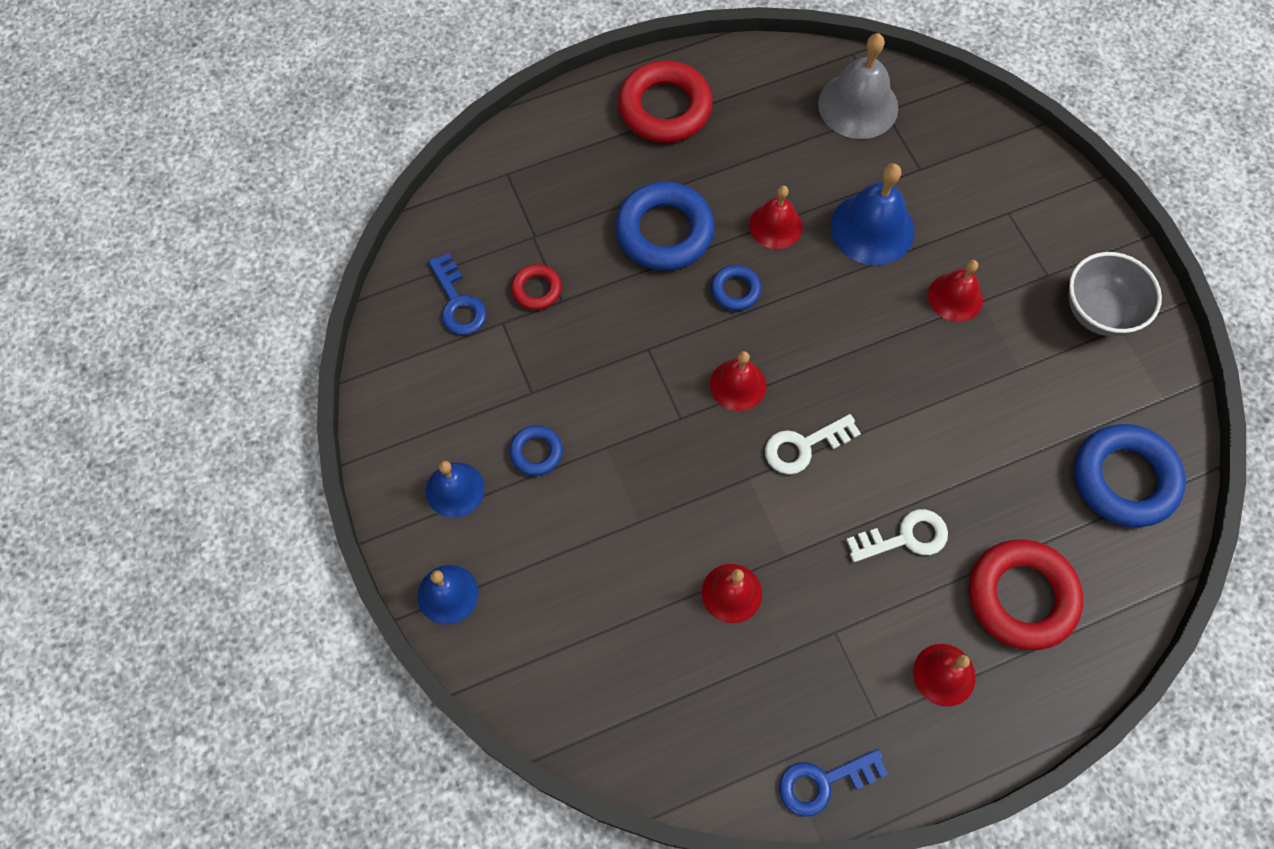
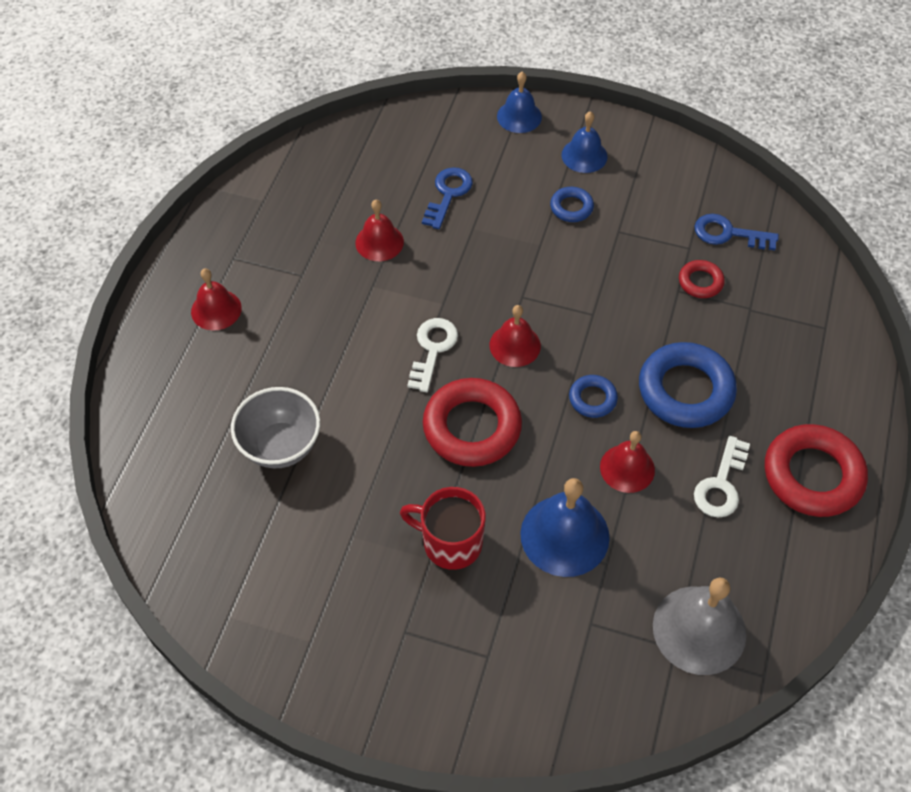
camera: 130 degrees right, 10 degrees down
(824, 782) = (231, 209): blue key -> blue key (448, 194)
(904, 537) = (314, 357): white key -> white key (721, 484)
(955, 297) = (450, 543): red bell -> red mug
(1021, 597) = (209, 390): red ring -> red ring (472, 427)
(1098, 312) = (337, 639): grey bowl -> grey bowl (281, 446)
(1124, 479) = (207, 526): blue ring -> none

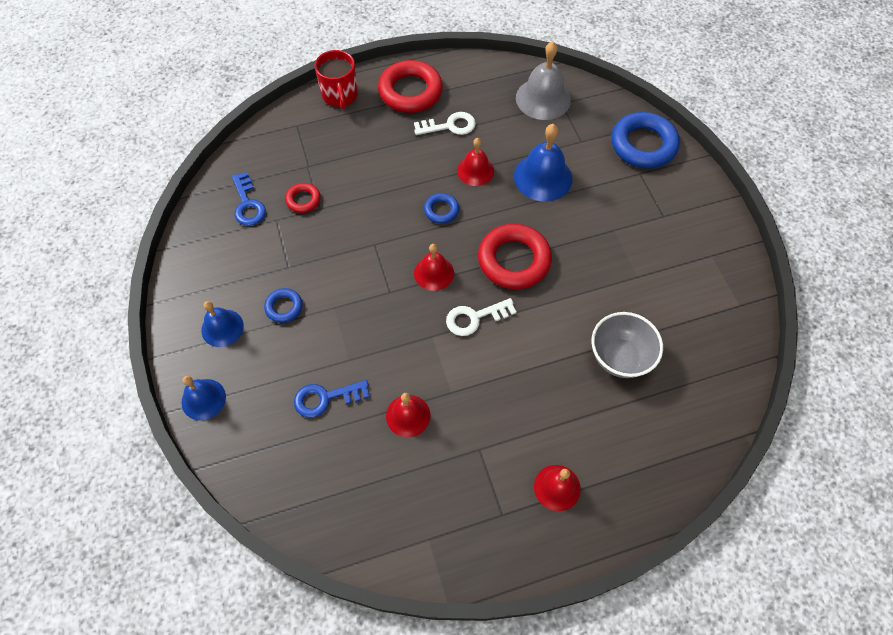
camera: 125 degrees left, 5 degrees up
(450, 543) = (596, 226): red mug -> red mug (340, 96)
(685, 390) = (398, 169): blue ring -> blue ring (643, 145)

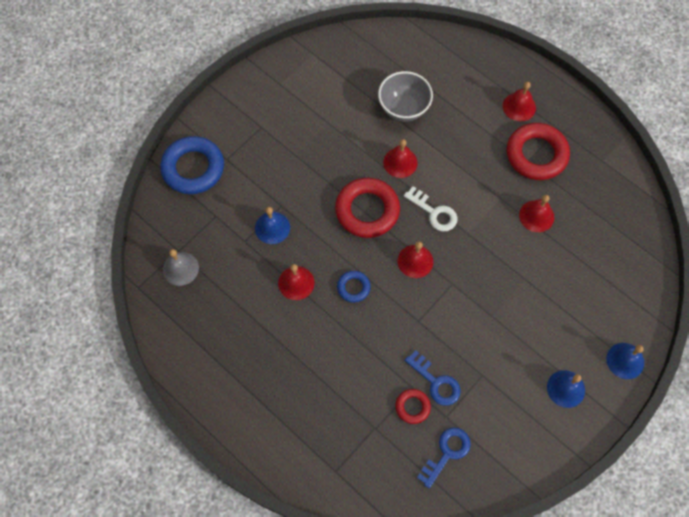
camera: 120 degrees left, 5 degrees up
(284, 307) = (517, 353): blue ring -> none
(326, 398) = (563, 276): blue key -> blue key (435, 382)
(340, 96) = (276, 453): red mug -> none
(410, 91) = (234, 389): red ring -> red ring (536, 154)
(449, 126) = (258, 331): white key -> none
(543, 98) = (180, 268): grey bell -> grey bell, size x0.64
(543, 177) = (272, 227): blue bell -> blue bell, size x0.64
(552, 318) = (400, 162): none -> red bell

